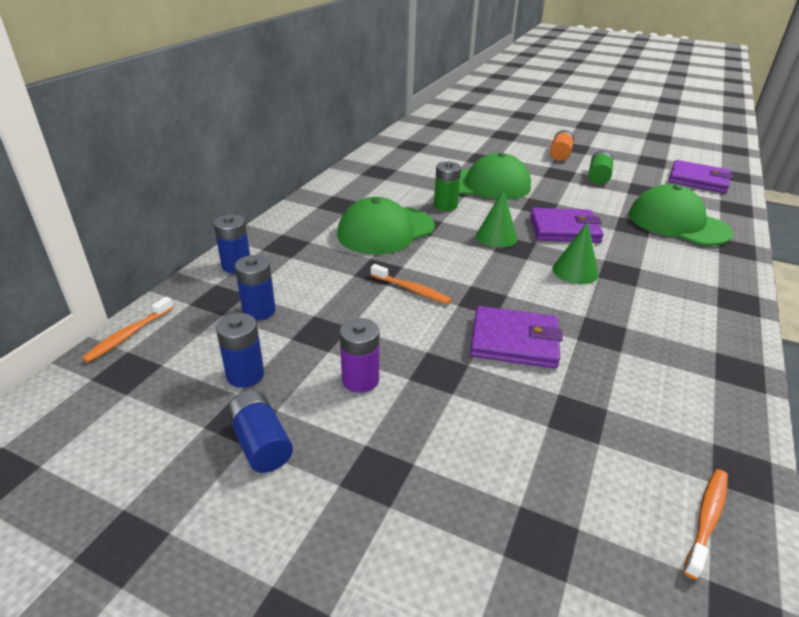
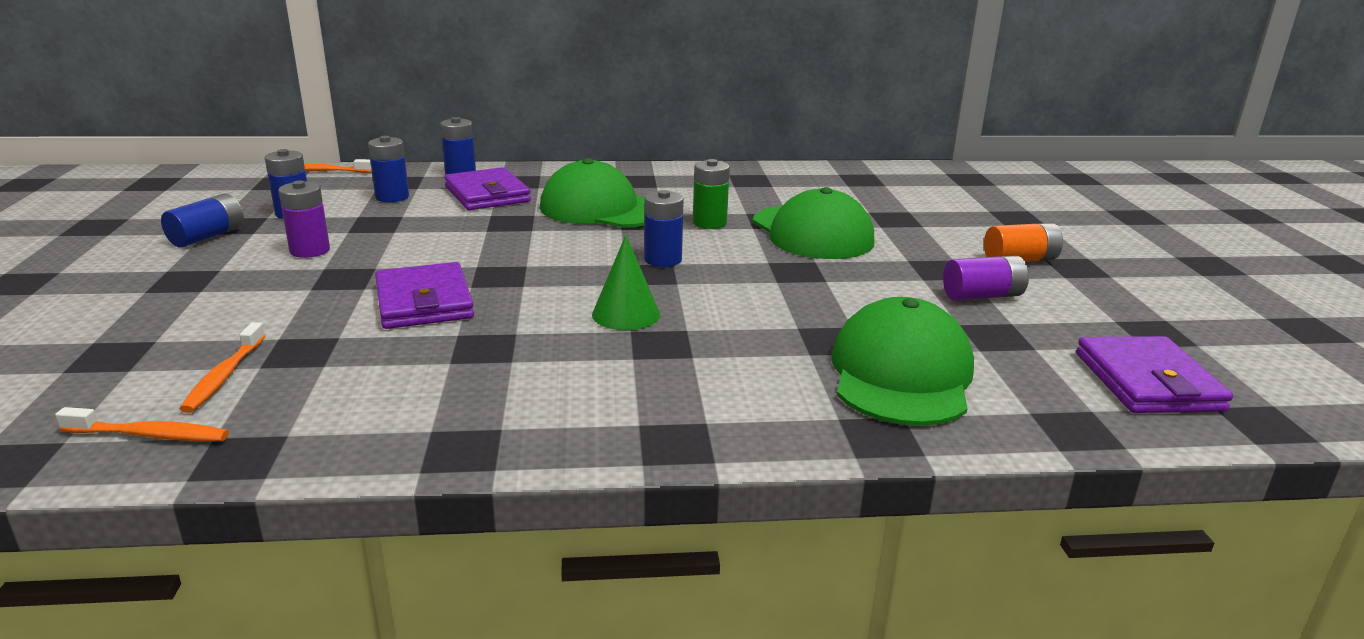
camera: 60 degrees right, 10 degrees down
(412, 290) = (486, 241): orange toothbrush -> orange toothbrush (224, 376)
(496, 237) = (663, 260): green cone -> blue battery
(564, 229) = (743, 294): purple wallet -> purple wallet (487, 194)
(598, 177) = (982, 296): green battery -> purple battery

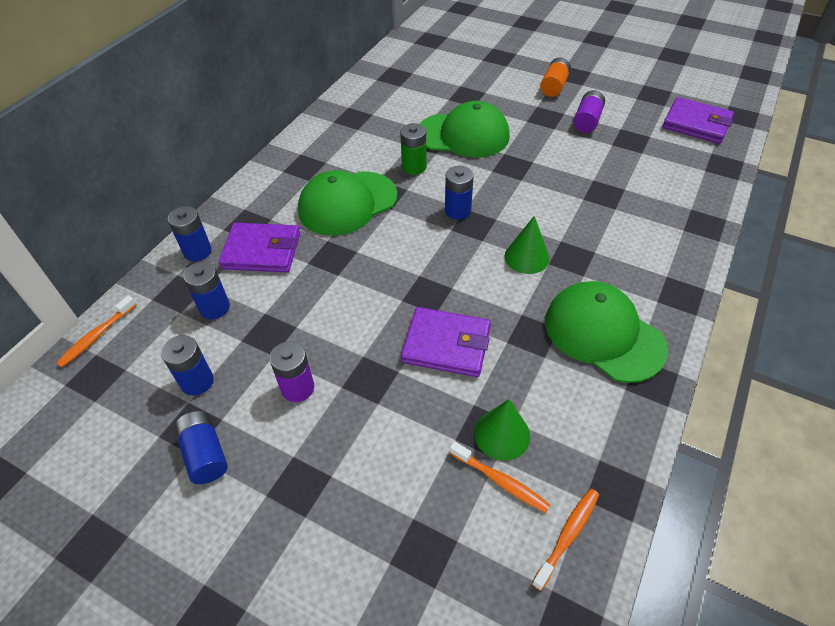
camera: 55 degrees left, 25 degrees up
(299, 362) = (502, 434): none -> green cone
(901, 374) = (653, 189): green cap -> green cap (603, 334)

